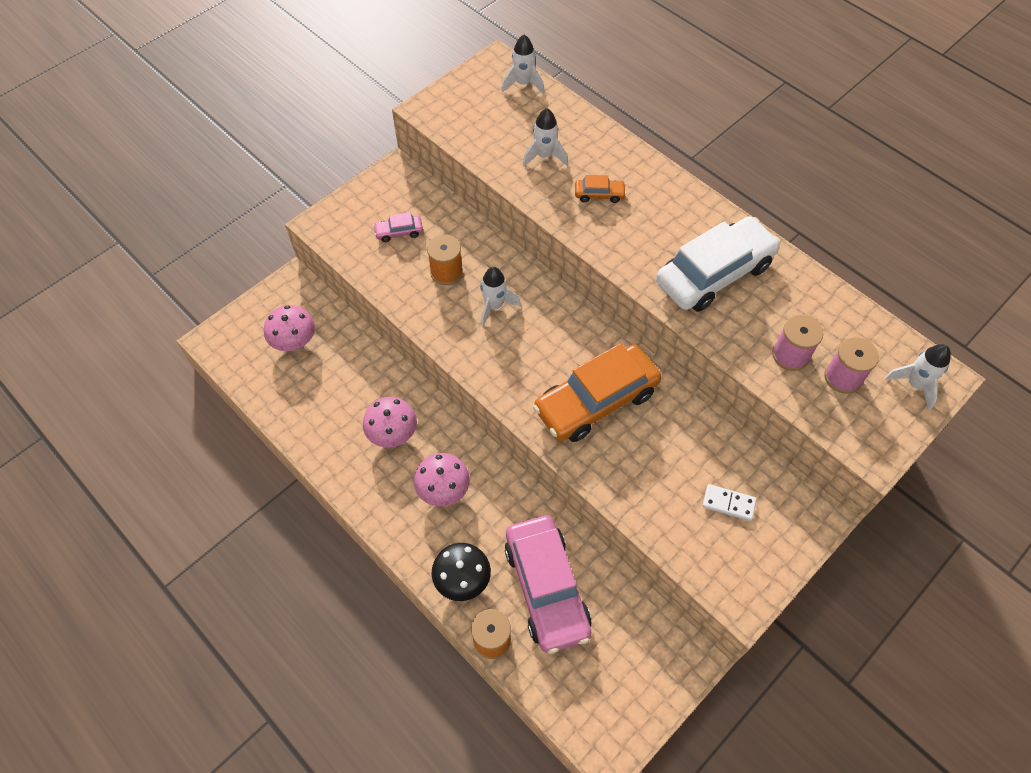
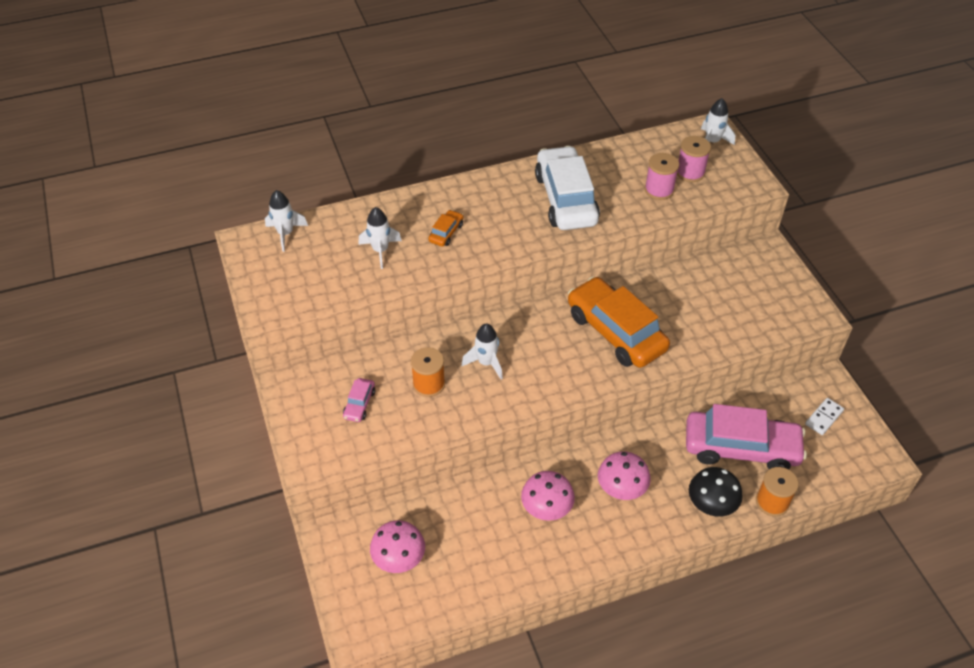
camera: 65 degrees left, 10 degrees down
(596, 401) = (616, 331): orange car -> orange car turned 150 degrees clockwise
(728, 503) = (738, 291): white domino -> white domino (824, 417)

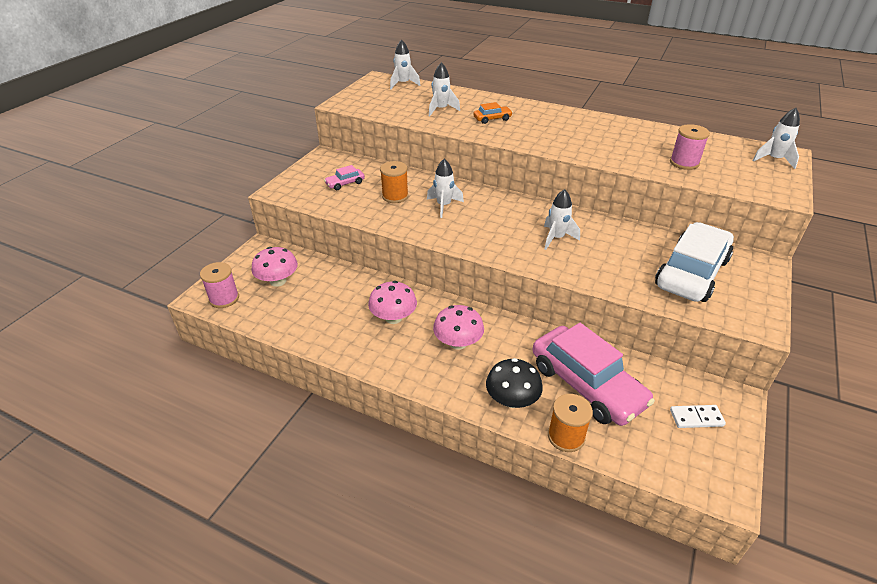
camera: 45 degrees right, 10 degrees down
(566, 199) = (600, 138): white car -> white car (691, 273)
(616, 331) = (556, 238): orange car -> white rocket
(690, 172) = (727, 166): pink spool -> pink spool (224, 298)

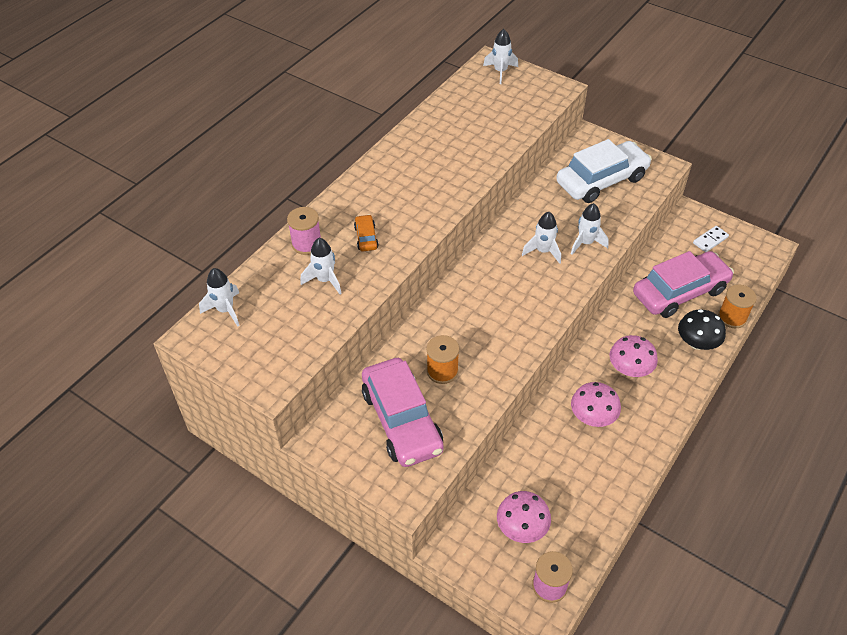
camera: 80 degrees left, 10 degrees up
(345, 183) = (402, 420): pink car -> pink car, size x2.38
(443, 206) = (471, 328): white rocket -> white rocket (585, 243)
(684, 163) = (497, 124): pink spool -> pink spool (307, 244)
(691, 273) = (601, 180): white car -> white car turned 105 degrees clockwise
(696, 418) = (710, 240): white domino -> white domino turned 45 degrees clockwise

